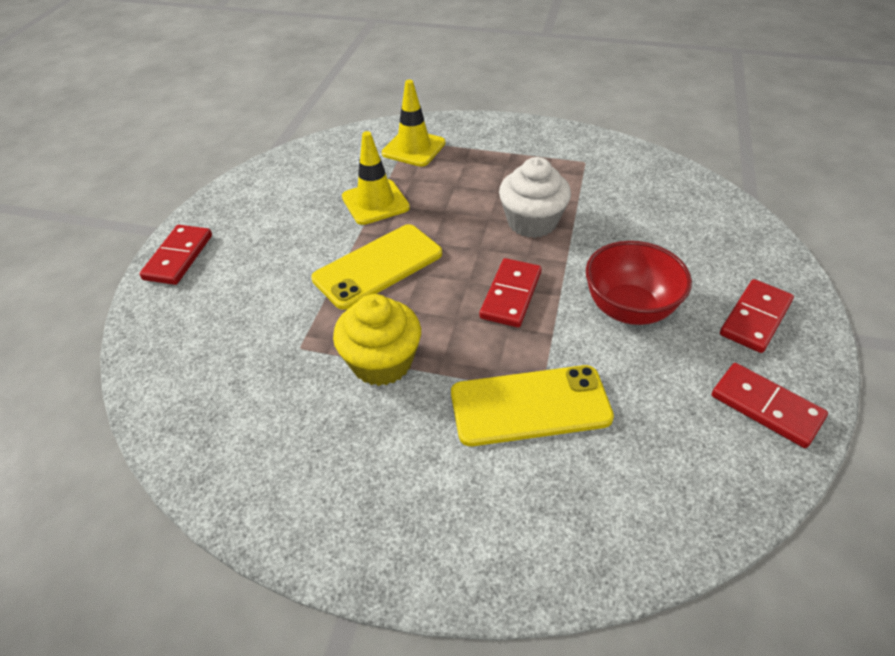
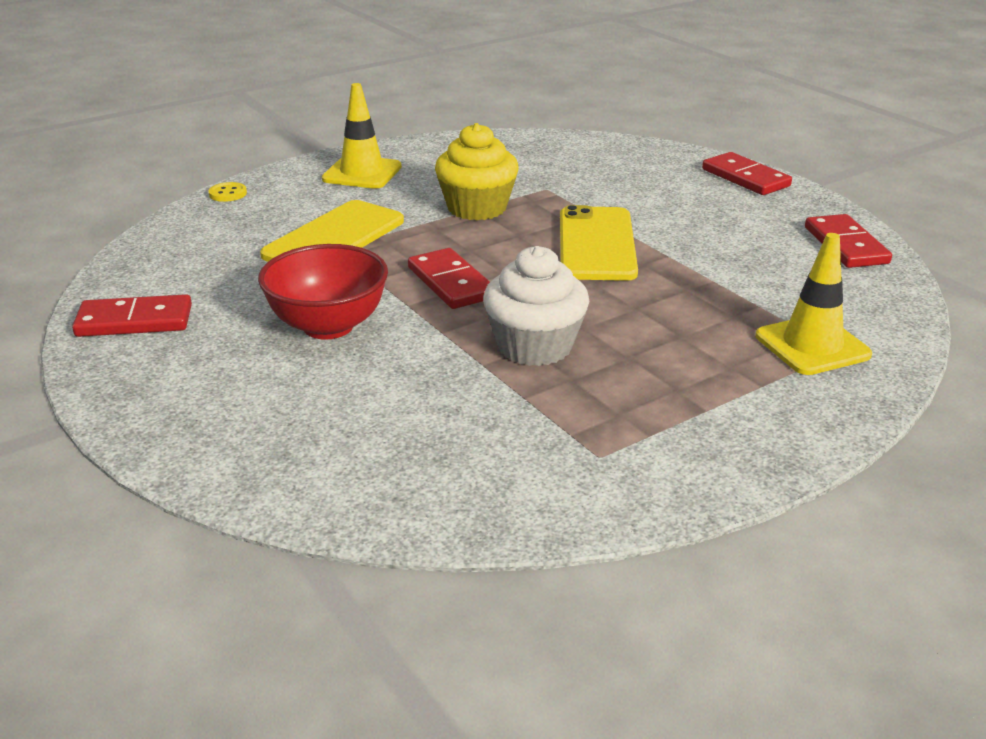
camera: 130 degrees right, 15 degrees down
(375, 202) = (712, 279): yellow traffic cone -> yellow traffic cone (362, 173)
(552, 580) = (228, 194): none -> yellow button
(755, 318) = (188, 382): red domino -> red domino (846, 245)

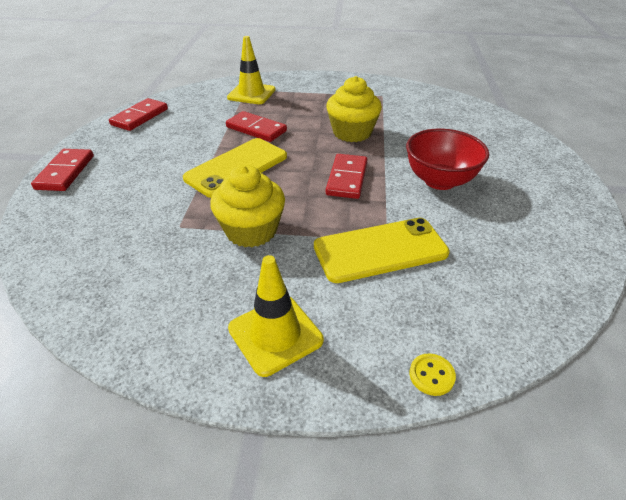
camera: 140 degrees left, 10 degrees up
(134, 321) = (561, 235): red domino -> red domino (256, 129)
(534, 346) = (352, 132): white cupcake -> yellow cupcake

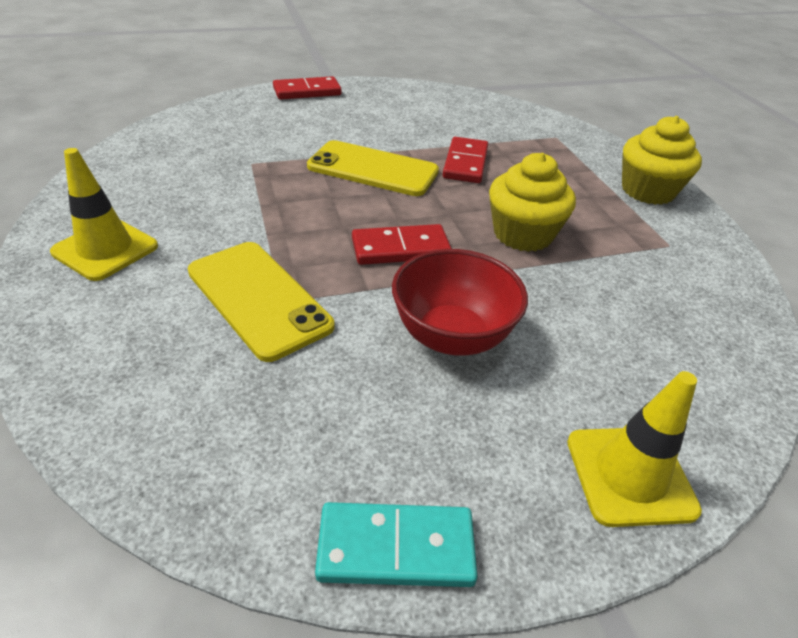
camera: 65 degrees right, 0 degrees up
(140, 117) = (429, 96): red domino -> none
(251, 94) = (549, 142): yellow traffic cone -> yellow traffic cone (630, 475)
(251, 231) = (260, 203): yellow cupcake -> yellow cupcake (647, 191)
(431, 375) = (48, 366): yellow button -> none
(586, 234) = (396, 547): none -> turquoise domino

